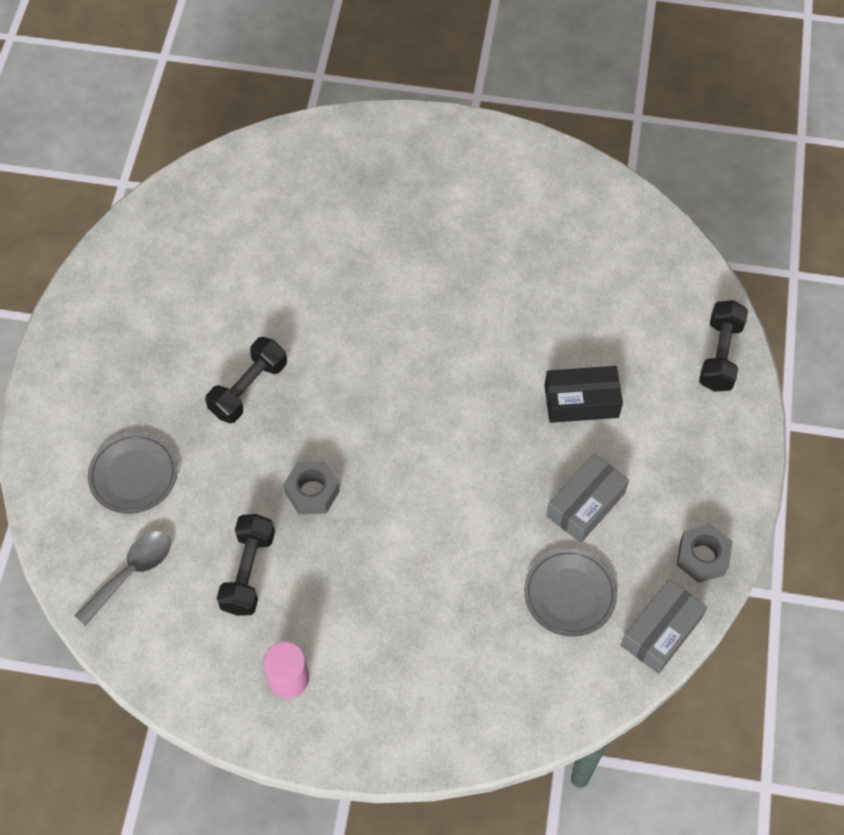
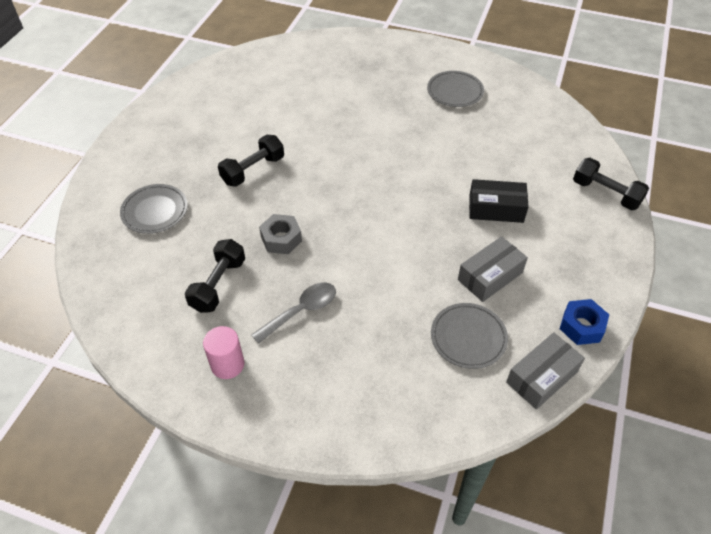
camera: 10 degrees right, 10 degrees down
(131, 573) = (131, 272): grey spoon -> grey spoon (301, 311)
(501, 210) = (455, 91): none -> grey plate
(702, 557) = (581, 326): grey nut -> blue nut
(720, 355) = (606, 193): black dumbbell -> black dumbbell turned 75 degrees counterclockwise

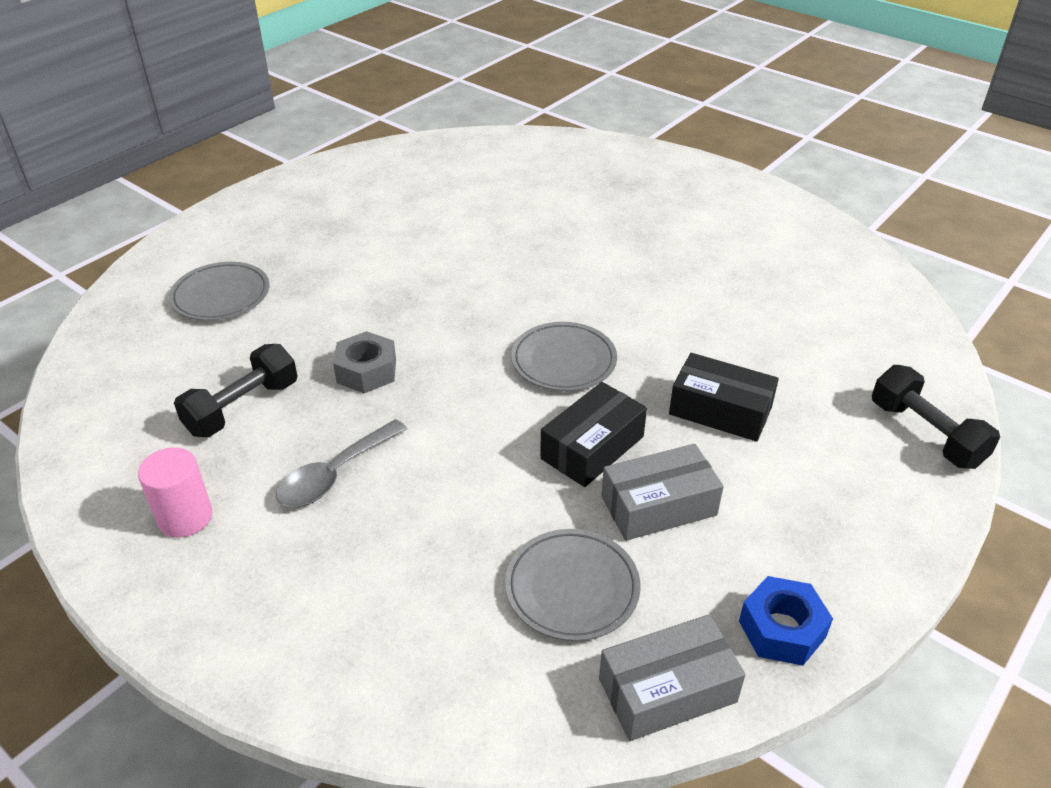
camera: 20 degrees right, 10 degrees down
(253, 170) = (382, 276): black dumbbell -> none
(301, 311) = (335, 474): grey spoon -> grey spoon turned 150 degrees clockwise
(438, 251) = (592, 447): none -> black box
(455, 91) = (737, 240): grey plate -> grey plate (563, 361)

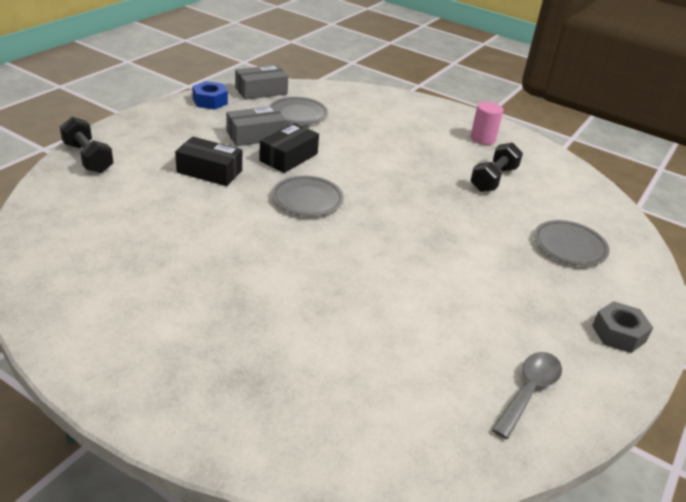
camera: 170 degrees right, 5 degrees down
(335, 474) = (422, 151): grey spoon -> grey spoon (529, 391)
(366, 371) = (433, 196): grey nut -> grey nut (618, 334)

